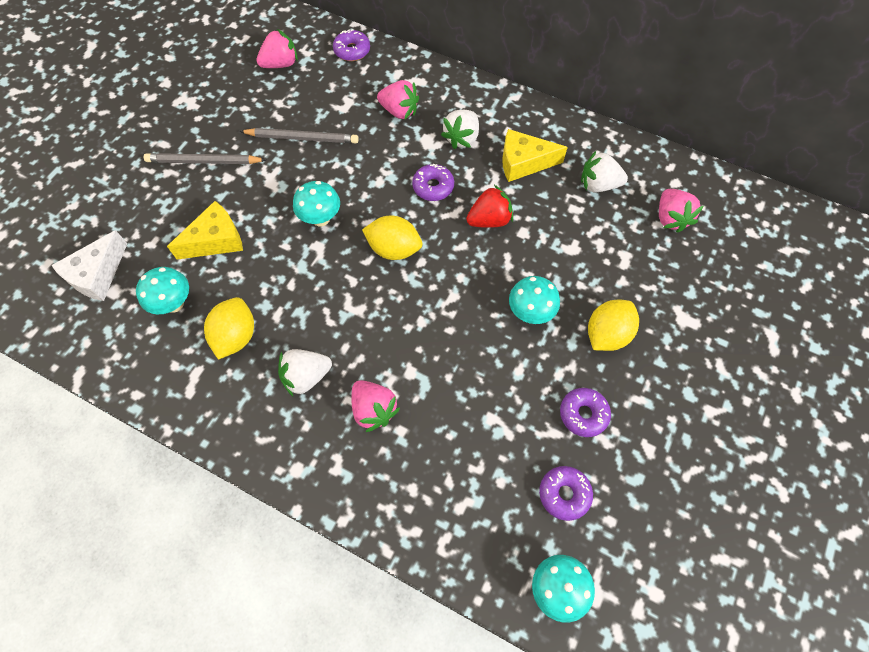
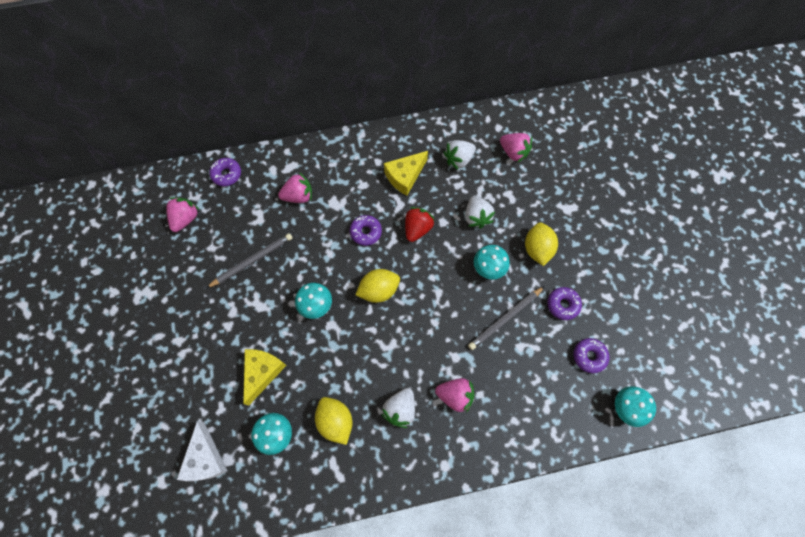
camera: 40 degrees left, 5 degrees up
(204, 161) = (201, 327): grey pencil -> grey pencil (505, 318)
(462, 138) = (354, 186): white strawberry -> white strawberry (476, 217)

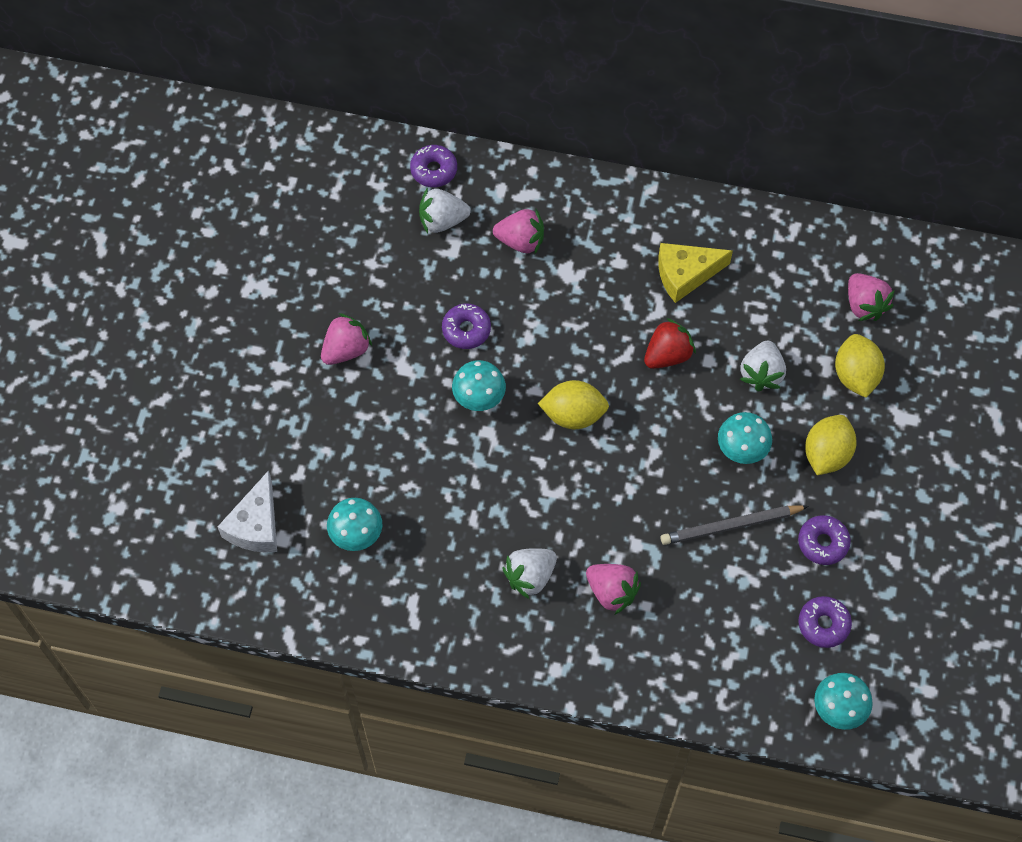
camera: 25 degrees right, 5 degrees down
(185, 219) = (353, 209): pink strawberry -> pink strawberry (346, 350)
(252, 261) = (418, 304): grey pencil -> none
(262, 372) = (371, 453): yellow cheese -> none
(335, 421) = (439, 553): yellow lemon -> yellow lemon (855, 375)
(366, 232) = (592, 329): purple donut -> purple donut (466, 330)
(459, 159) = (776, 282): white strawberry -> white strawberry (442, 221)

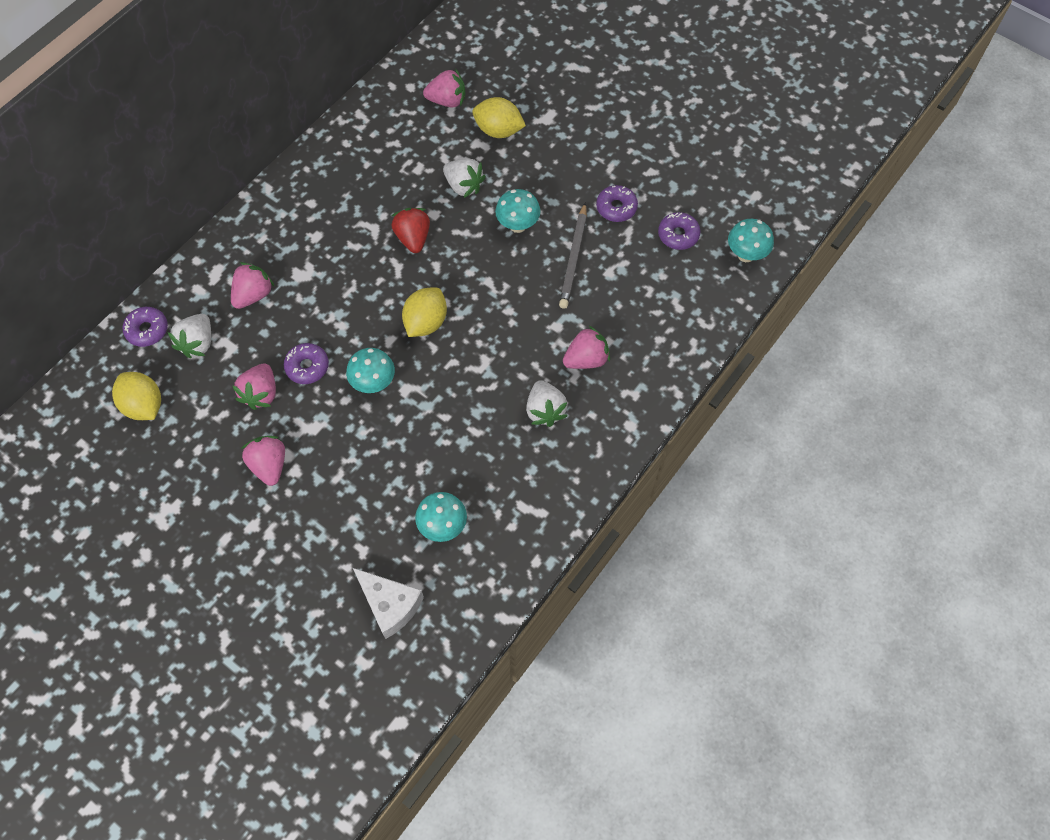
camera: 65 degrees left, 0 degrees up
(417, 304) = (261, 393): none -> pink strawberry
(685, 274) = (354, 197): yellow cheese -> none
(826, 454) = (549, 175): yellow lemon -> yellow lemon (144, 405)

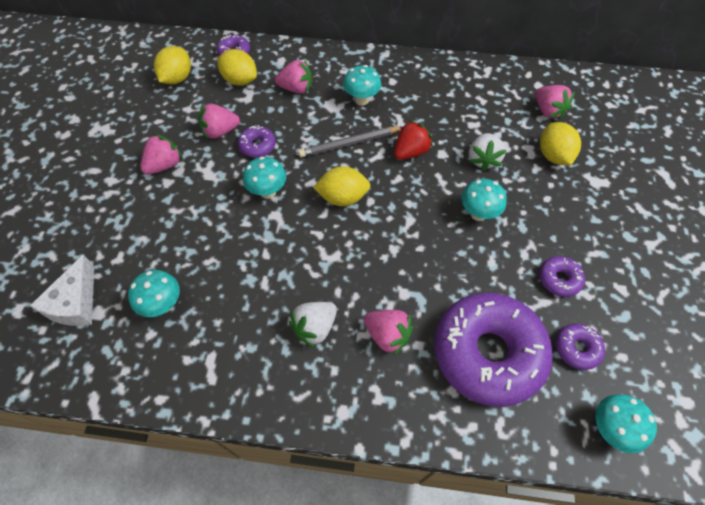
camera: 60 degrees right, 5 degrees down
(198, 343) = (240, 80): white strawberry -> yellow lemon
(316, 243) = (361, 100): none -> turquoise mushroom
(573, 258) = (481, 271): grey pencil -> grey pencil (349, 143)
(645, 296) = (488, 353): none -> purple donut

